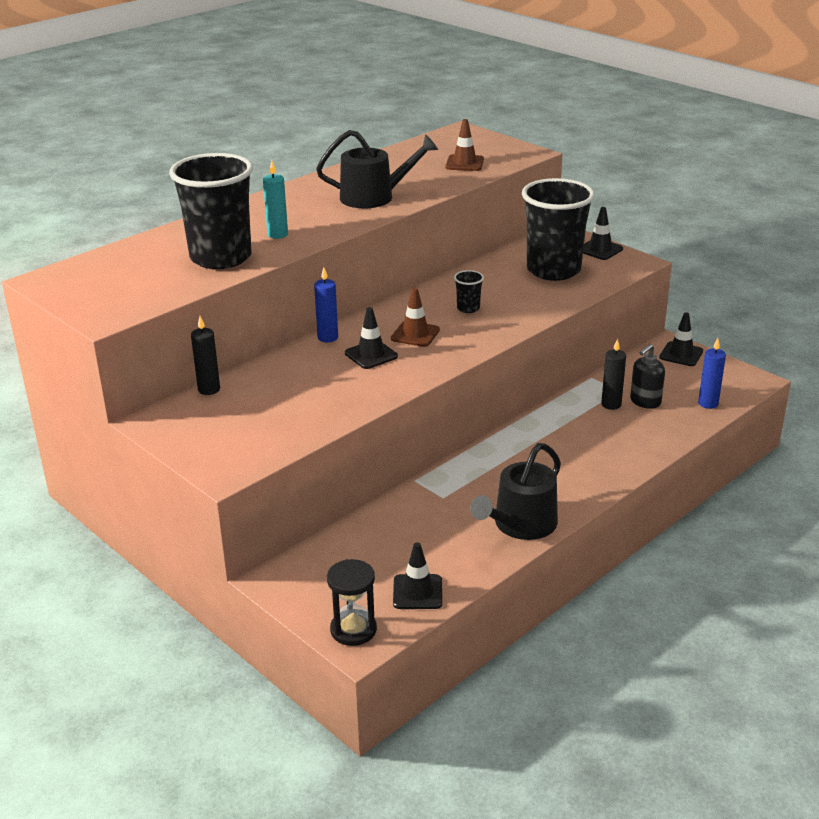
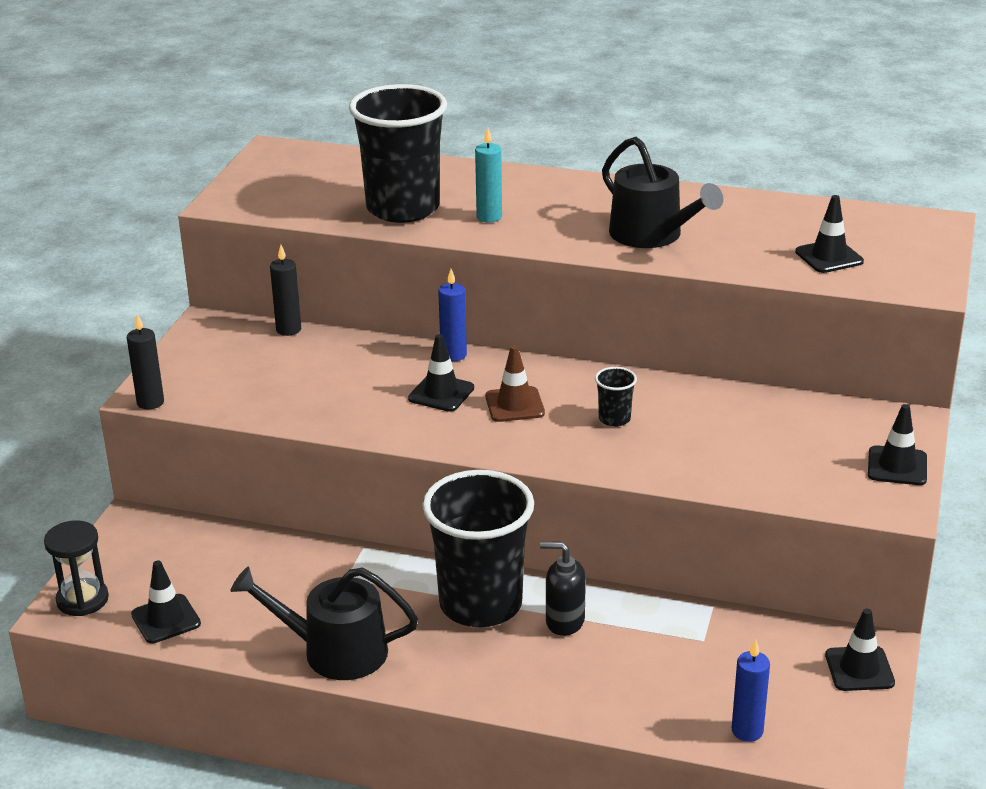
camera: 60 degrees right, 0 degrees up
(464, 163) = (829, 257): brown traffic cone -> black traffic cone
(553, 270) = (789, 448): black cup -> black cup (480, 604)
(611, 404) = (659, 643): black candle -> black candle (150, 402)
(645, 402) = (695, 671): black soap dispenser -> black soap dispenser (564, 621)

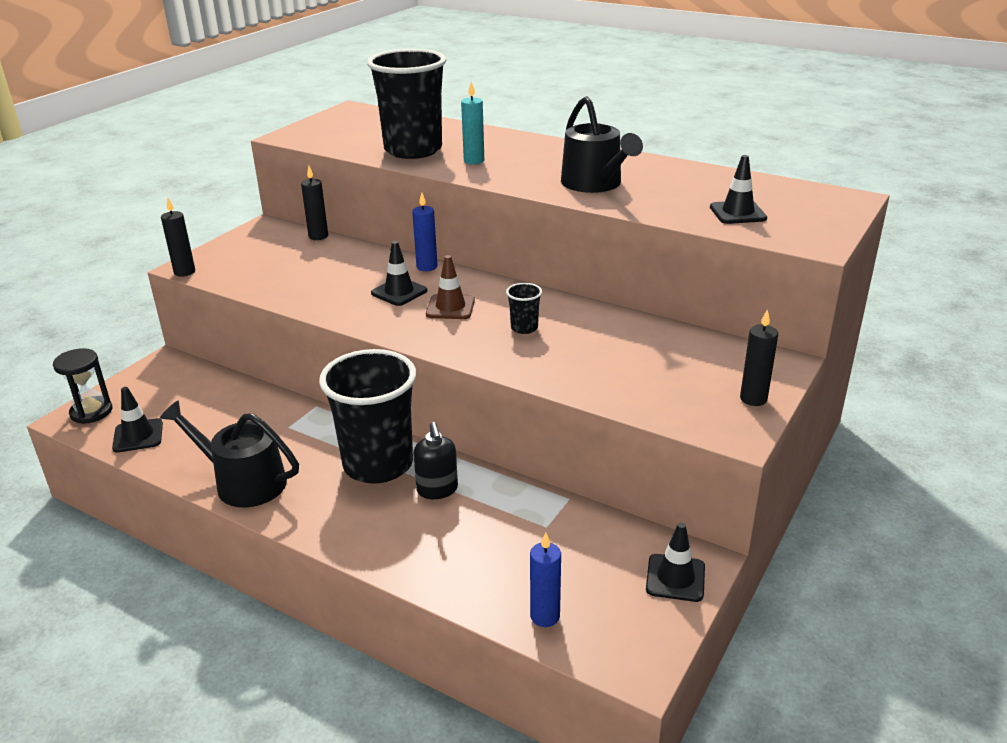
camera: 15 degrees right, 0 degrees up
(564, 621) = (437, 490): black soap dispenser -> black soap dispenser turned 135 degrees counterclockwise
(897, 466) = (753, 399): black traffic cone -> black candle

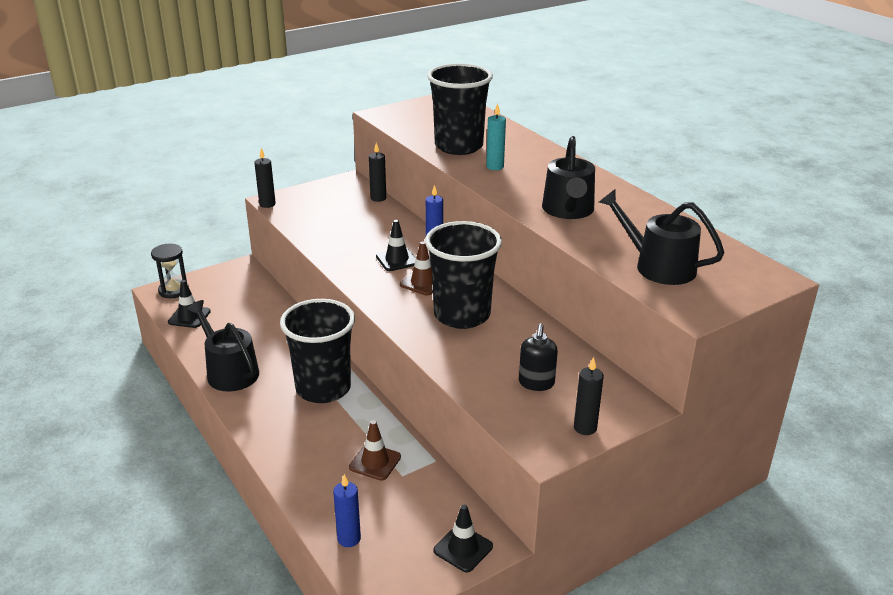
camera: 25 degrees right, 0 degrees up
(437, 490) = (348, 421): black soap dispenser -> black soap dispenser (536, 383)
(504, 523) = (375, 462): none -> brown traffic cone
(524, 328) = (462, 315): black cup -> black cup, size x2.50
(737, 213) = (658, 266): black traffic cone -> black watering can

